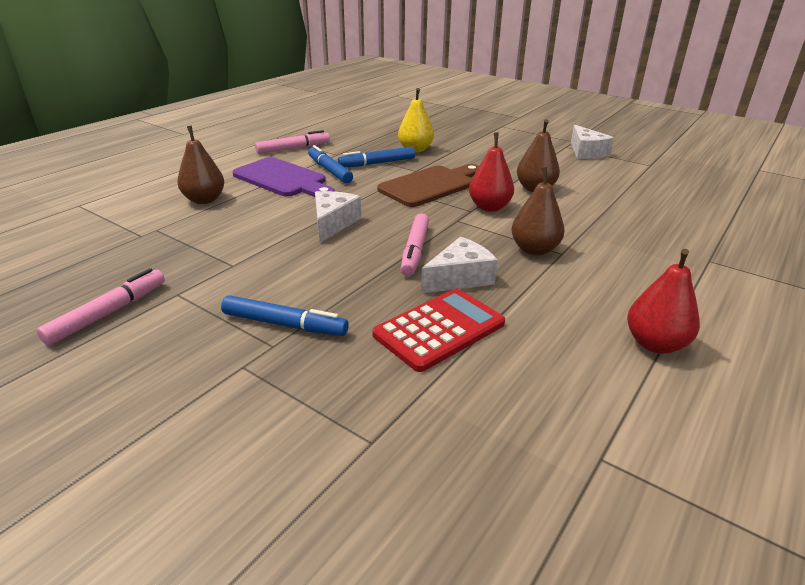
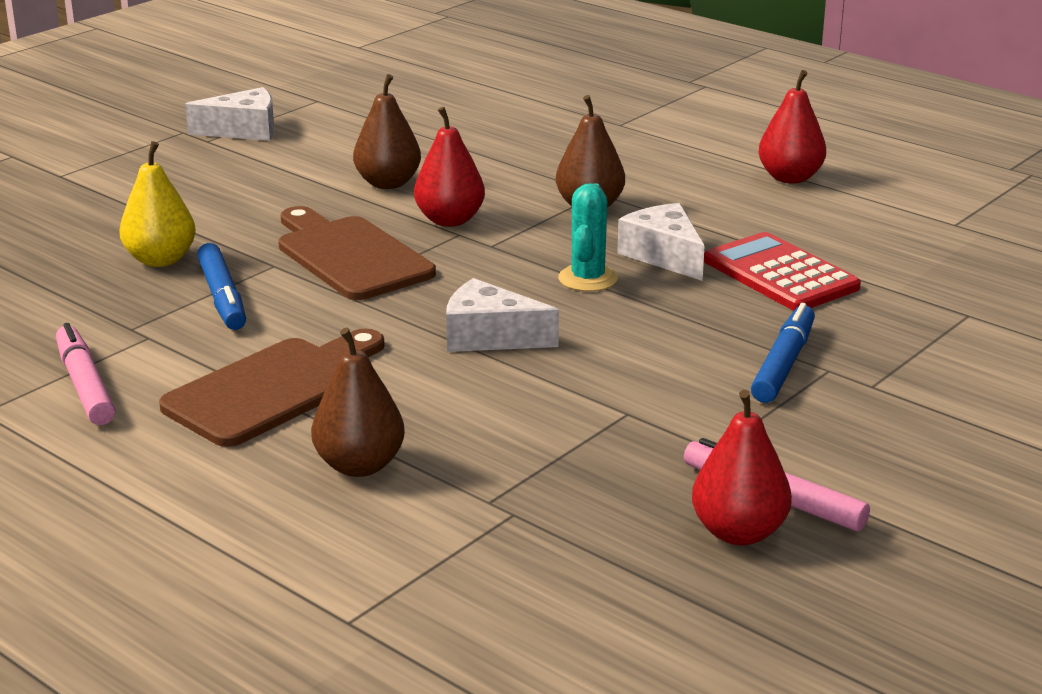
camera: 85 degrees left, 5 degrees down
(78, 299) = (738, 532): none -> red pear
(283, 179) = (274, 389): purple cutting board -> brown cutting board
(329, 170) = (242, 343): blue marker -> none
(415, 250) = (587, 279): pink marker -> turquoise cactus

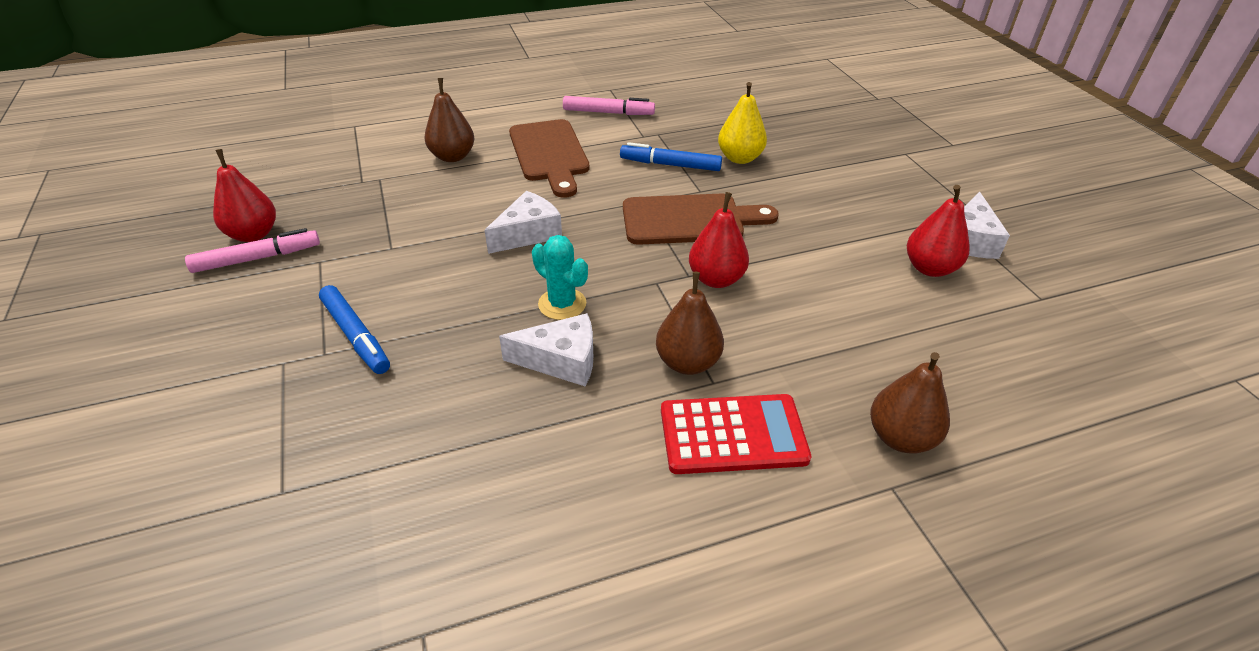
camera: 120 degrees right, 15 degrees up
(388, 183) = (810, 274): brown pear -> brown pear (900, 437)
(780, 274) = (467, 411): red calculator -> red calculator (733, 434)
(790, 178) = (649, 554): red pear -> red pear (929, 268)

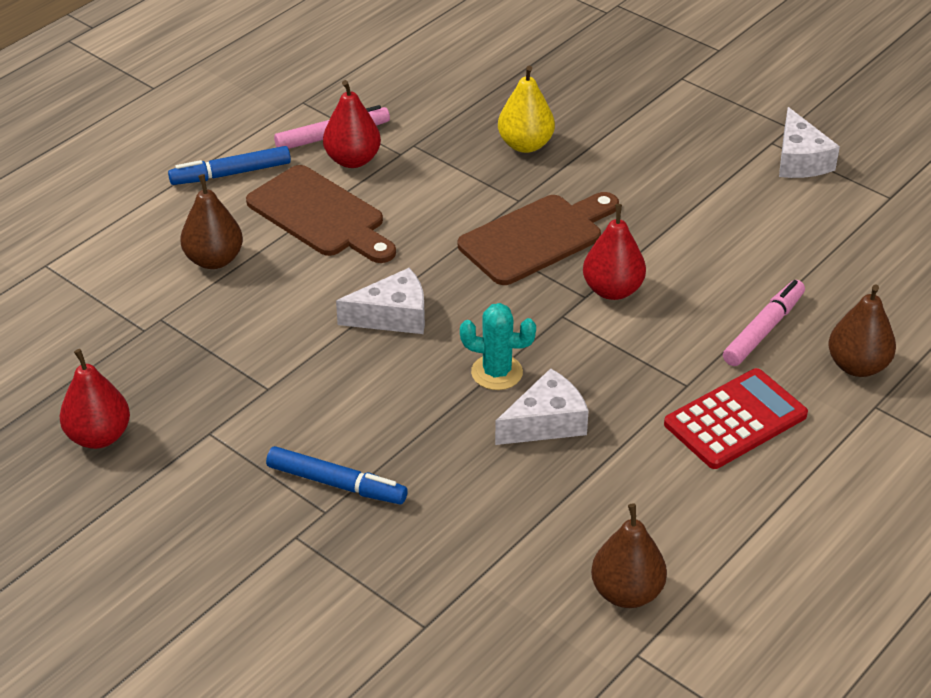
camera: 30 degrees left, 0 degrees up
(257, 258) = (138, 458): pink marker -> pink marker (763, 330)
(528, 234) = (393, 316): white cheese -> white cheese turned 60 degrees clockwise
(670, 165) = (462, 180): blue marker -> blue marker (231, 174)
(687, 362) = (652, 377): brown pear -> brown pear (627, 592)
(929, 268) = (785, 203): red pear -> red pear (352, 160)

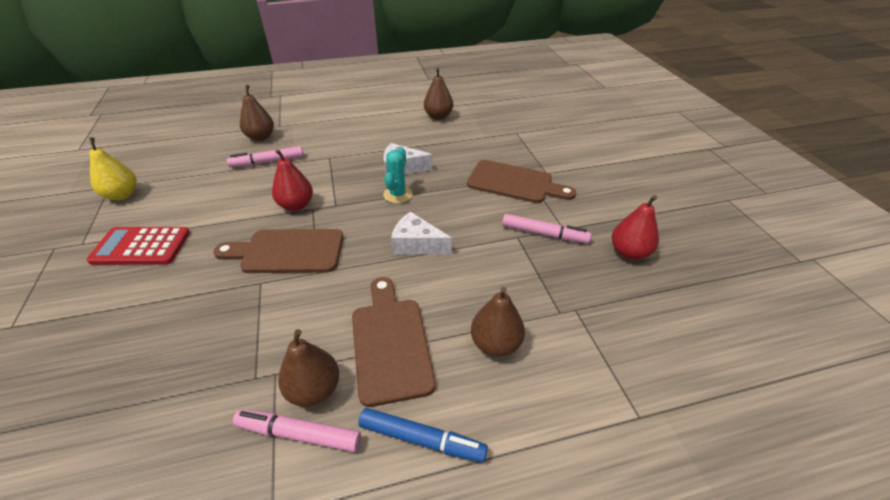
camera: 145 degrees left, 0 degrees up
(233, 410) = (544, 234): none -> pink marker
(336, 484) = (514, 183): blue marker -> brown cutting board
(352, 160) = (314, 390): red pear -> brown pear
(497, 372) = (398, 194): turquoise cactus -> turquoise cactus turned 60 degrees clockwise
(525, 145) = (191, 326): yellow pear -> yellow pear (122, 195)
(735, 420) = (331, 140): red calculator -> red calculator (141, 246)
(800, 160) = (95, 225): white cheese -> none

